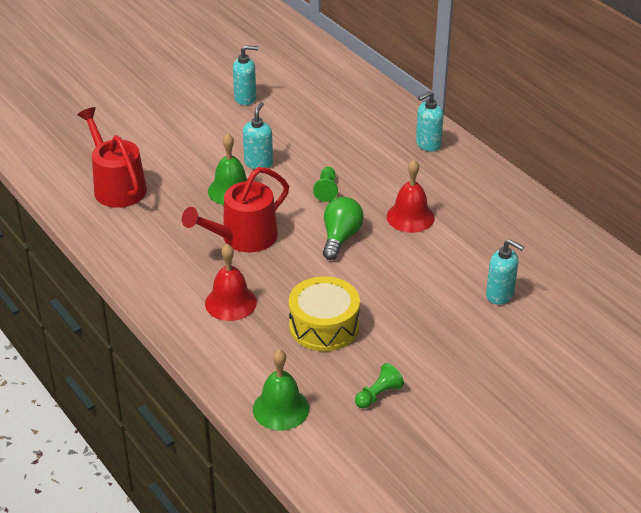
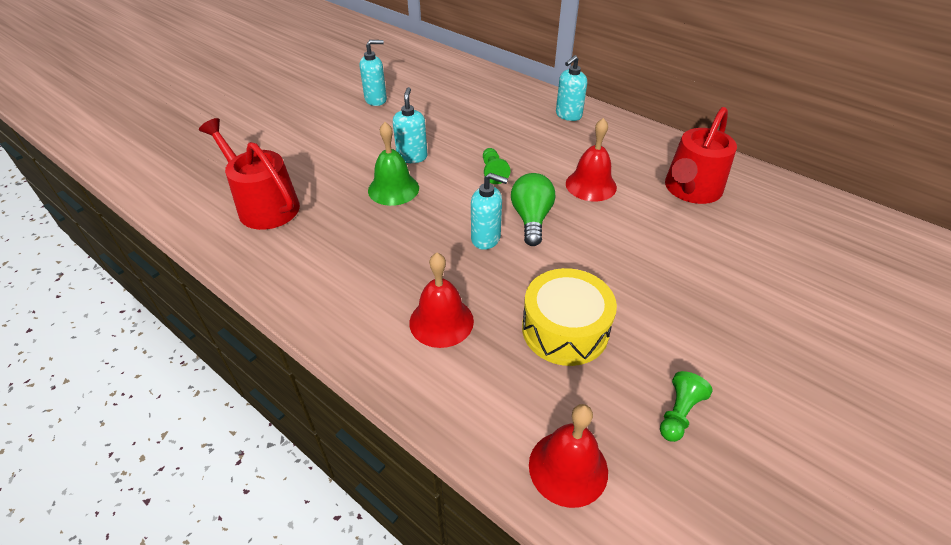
camera: 15 degrees left, 5 degrees up
(243, 238) = (426, 238): red watering can -> red watering can (690, 190)
(281, 408) = (568, 468): green bell -> red bell
(500, 295) = (731, 252): turquoise soap dispenser -> turquoise soap dispenser (486, 238)

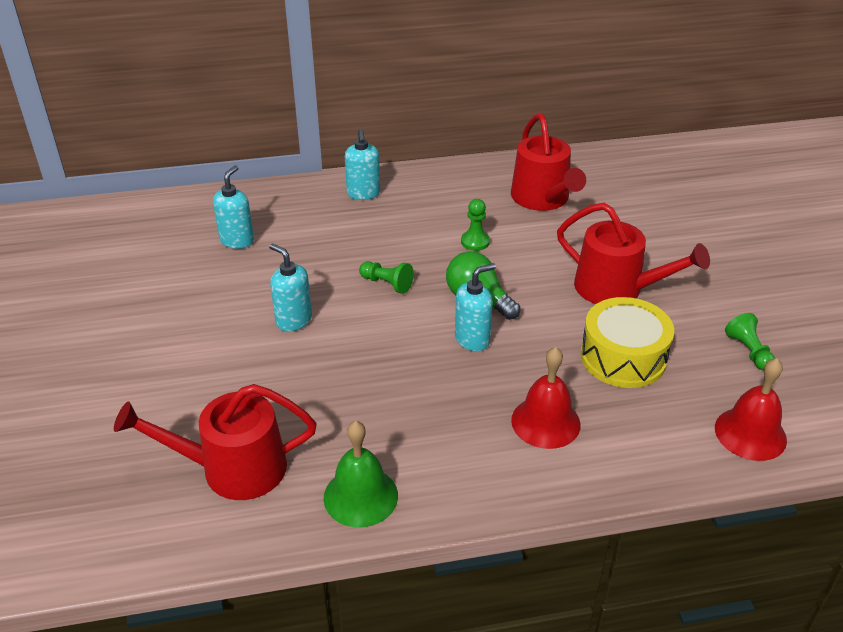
camera: 50 degrees left, 5 degrees down
(376, 100) = (153, 293): turquoise soap dispenser -> turquoise soap dispenser (237, 241)
(393, 189) = (329, 359): green bell -> green bell (360, 496)
(591, 185) = (475, 242): red bell -> green pawn
(643, 284) = (616, 288): none -> red watering can

